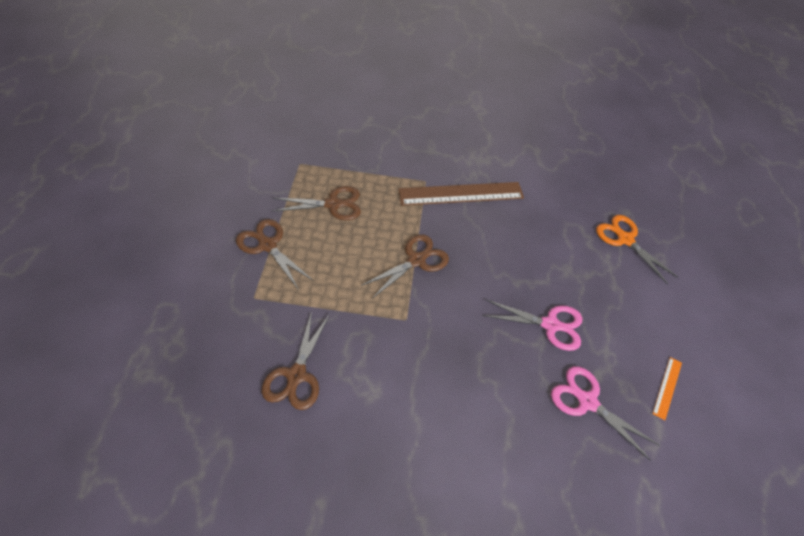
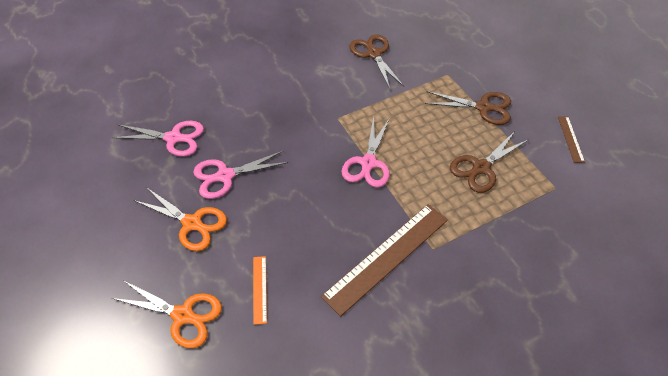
camera: 150 degrees right, 0 degrees up
(239, 182) = (570, 139): none -> brown ruler
(416, 260) = (368, 163): brown scissors -> pink scissors
(597, 299) = (192, 223): none -> orange scissors
(667, 387) = (110, 181): orange ruler -> orange ruler (259, 289)

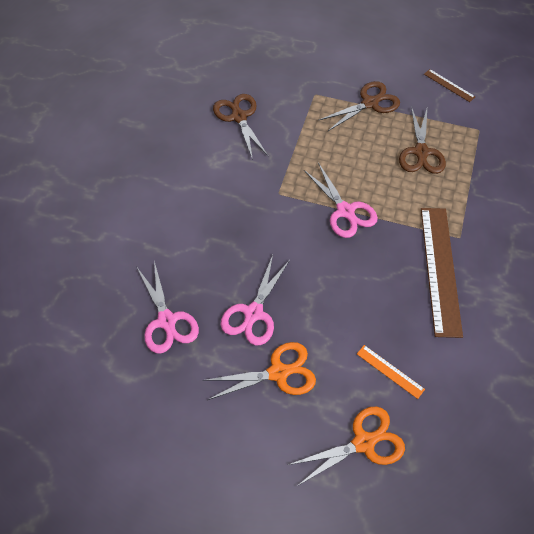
camera: 45 degrees left, 5 degrees up
(173, 138) = (167, 321): pink scissors -> pink scissors turned 105 degrees clockwise
(373, 54) = (239, 117): brown scissors -> brown scissors turned 45 degrees clockwise

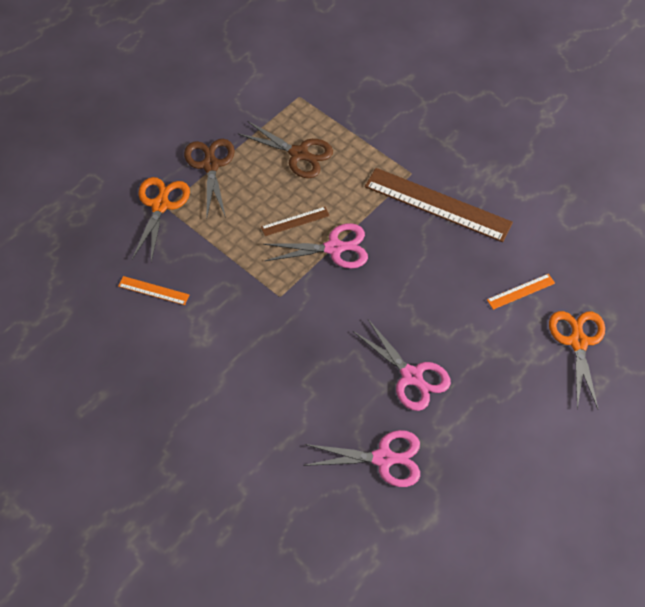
camera: 65 degrees left, 0 degrees up
(239, 117) = (153, 290): brown scissors -> orange ruler
(278, 373) = (484, 381): orange scissors -> orange scissors (160, 205)
(449, 85) = (229, 90): brown ruler -> brown ruler (295, 221)

